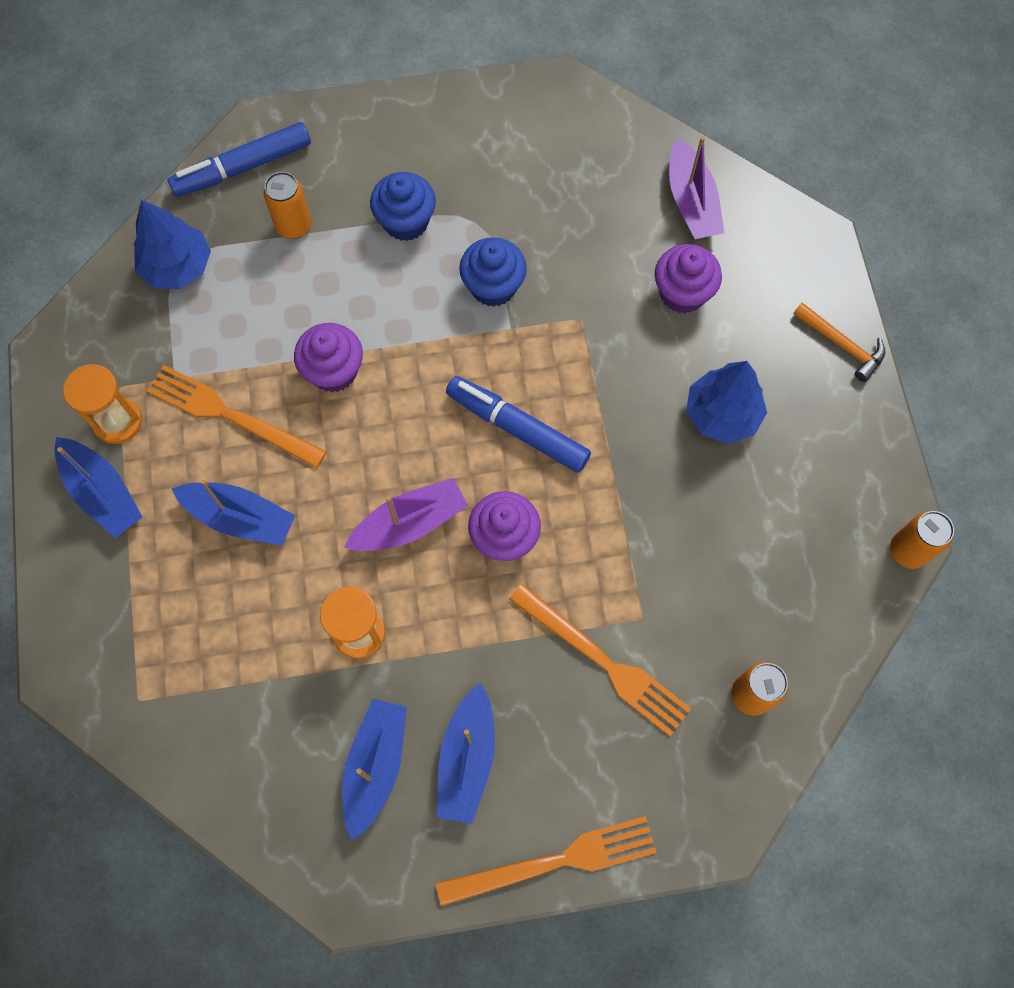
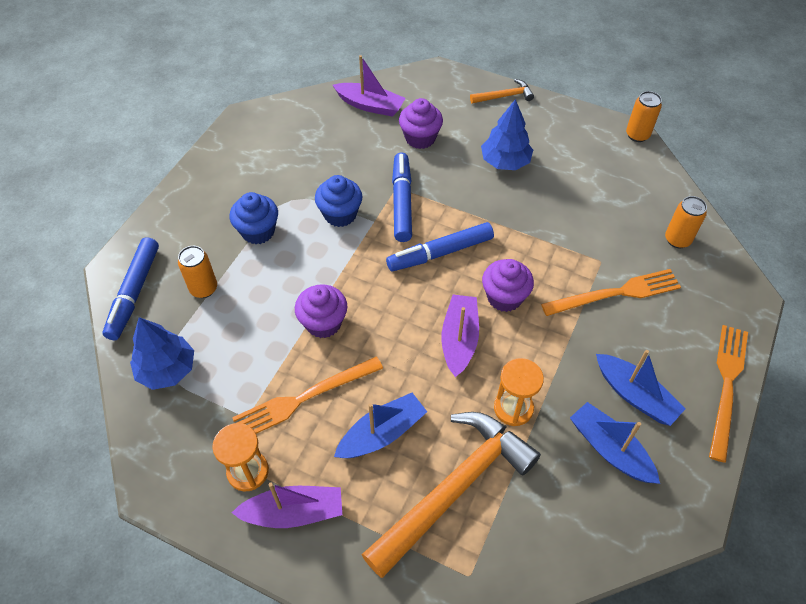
camera: 55 degrees left, 15 degrees down
(103, 493) = (294, 512): blue boat -> purple boat
(223, 628) = (454, 488): none -> orange hammer
(563, 339) = (402, 202): none -> blue marker

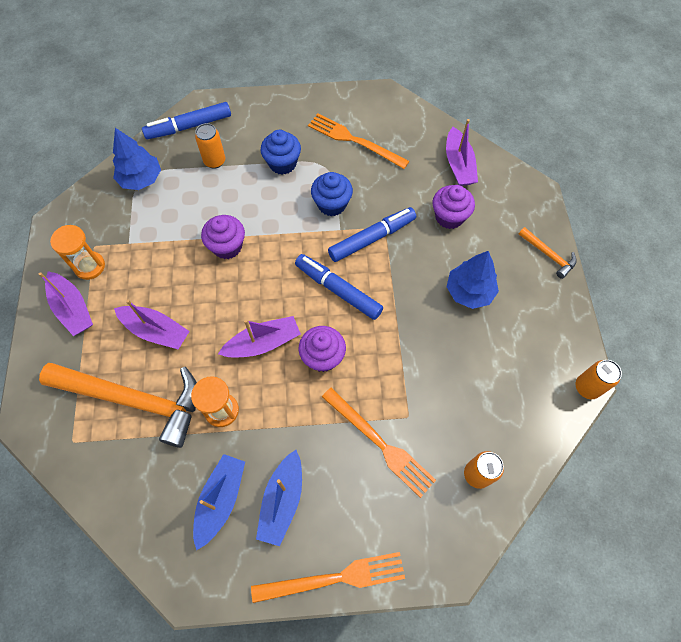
camera: 60 degrees right, 10 degrees up
(304, 398) = (159, 268): orange fork -> orange fork (354, 140)
(382, 433) = (156, 331): blue boat -> purple boat

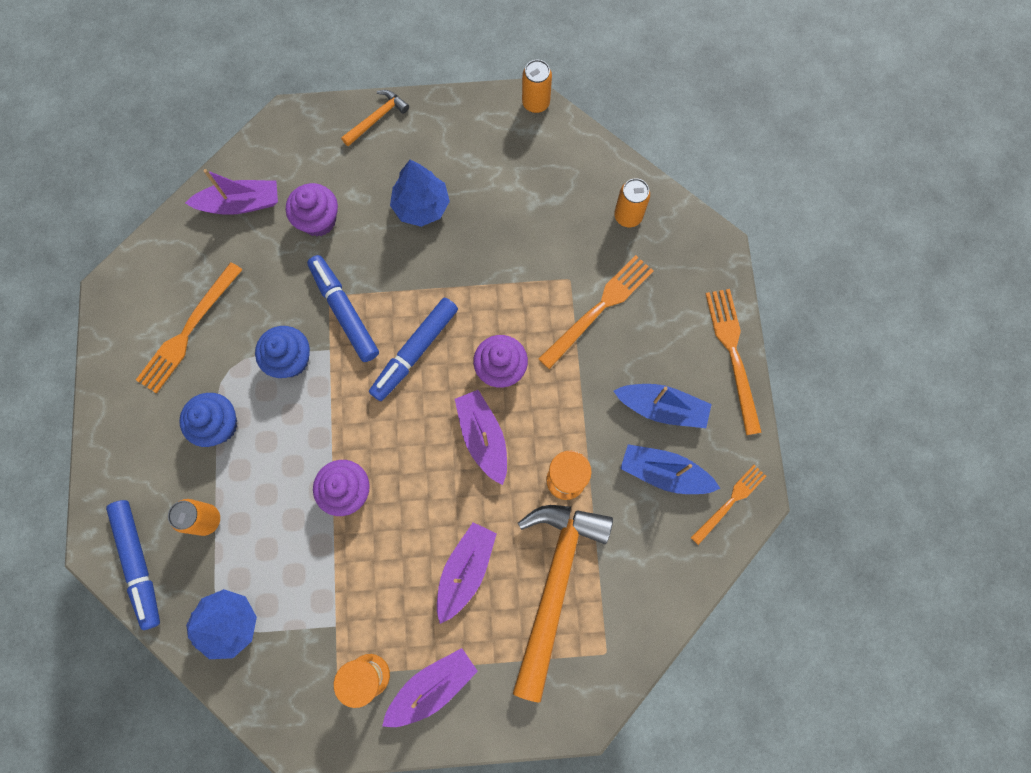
camera: 90 degrees left, 10 degrees up
(187, 564) = (730, 502): none -> orange fork

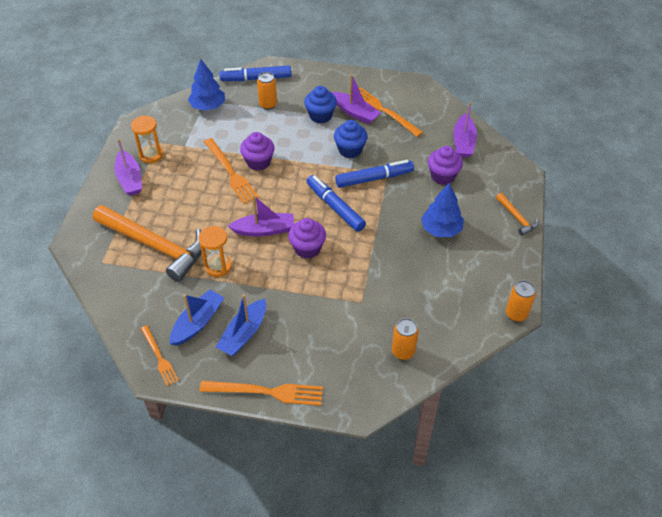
camera: 105 degrees right, 25 degrees down
(465, 570) = (186, 205): purple boat -> purple boat (355, 113)
(599, 308) = (332, 314): orange fork -> orange fork (230, 172)

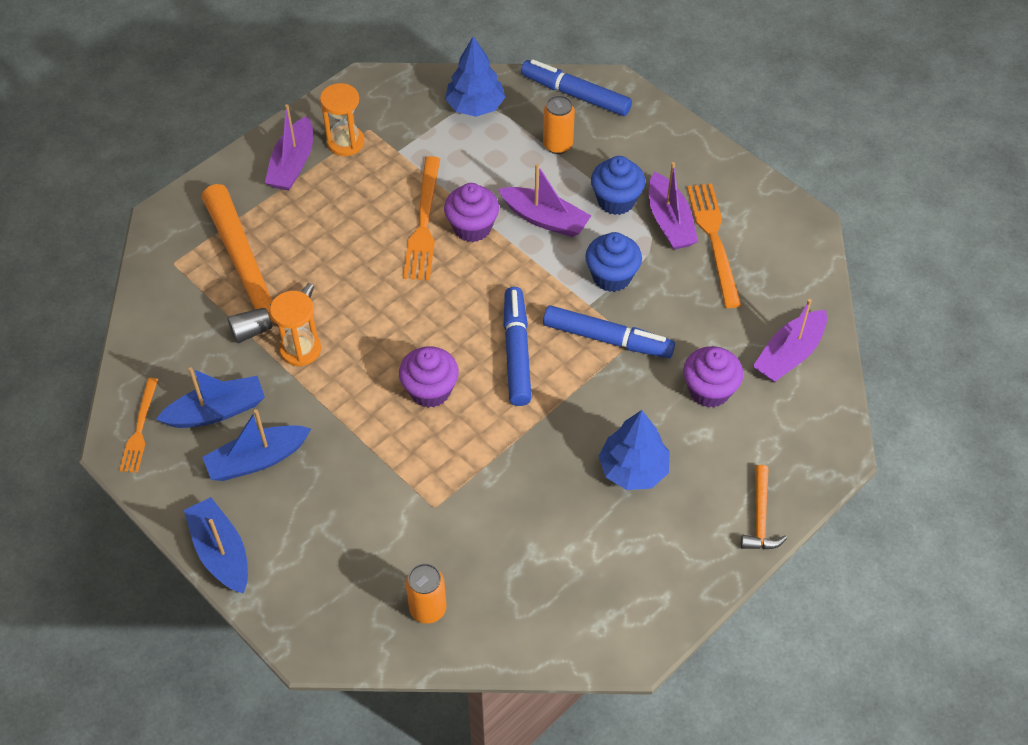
camera: 35 degrees right, 5 degrees up
(264, 230) = (398, 332): purple boat -> purple boat (545, 219)
(266, 392) = (221, 552): orange fork -> blue boat
(516, 314) = (625, 655): orange can -> none

